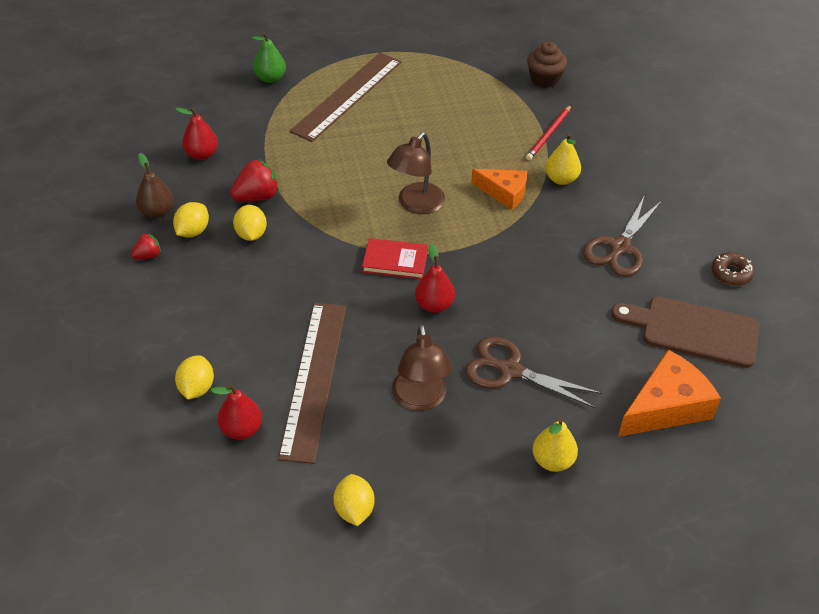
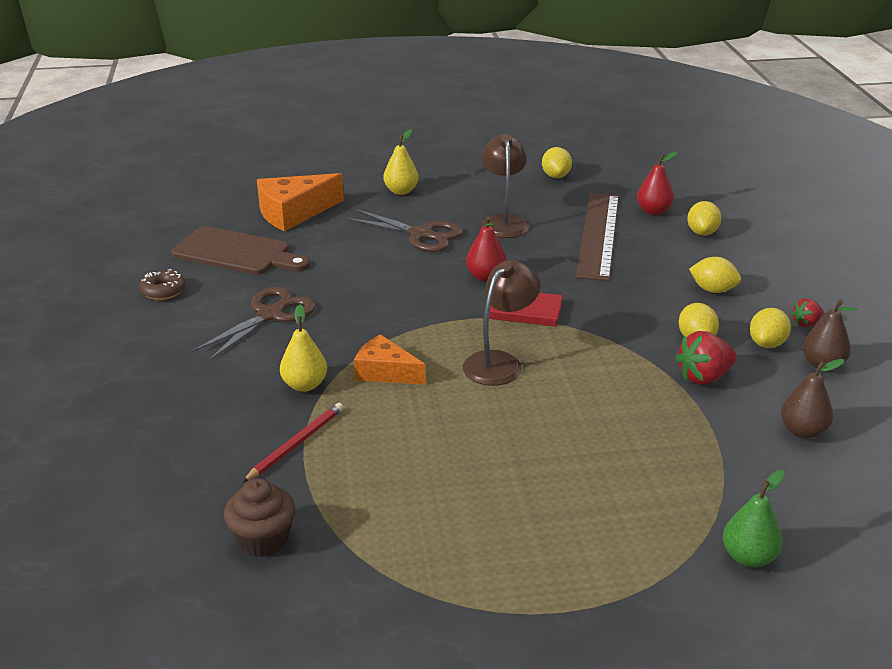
camera: 175 degrees left, 15 degrees down
(202, 154) = (802, 431): red pear -> brown pear
(216, 295) = (713, 290): none -> yellow lemon
(347, 96) = (606, 518): brown ruler -> none

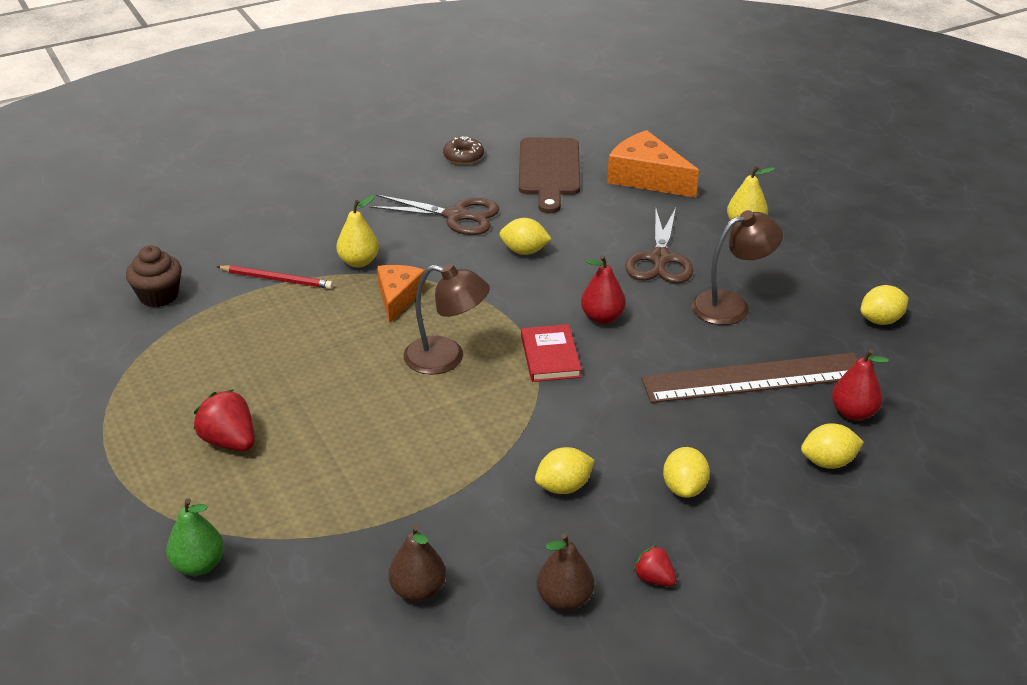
camera: 70 degrees right, 5 degrees up
(704, 377) = (488, 502): red strawberry -> red strawberry (229, 441)
(767, 344) = (585, 546): yellow lemon -> yellow lemon (524, 251)

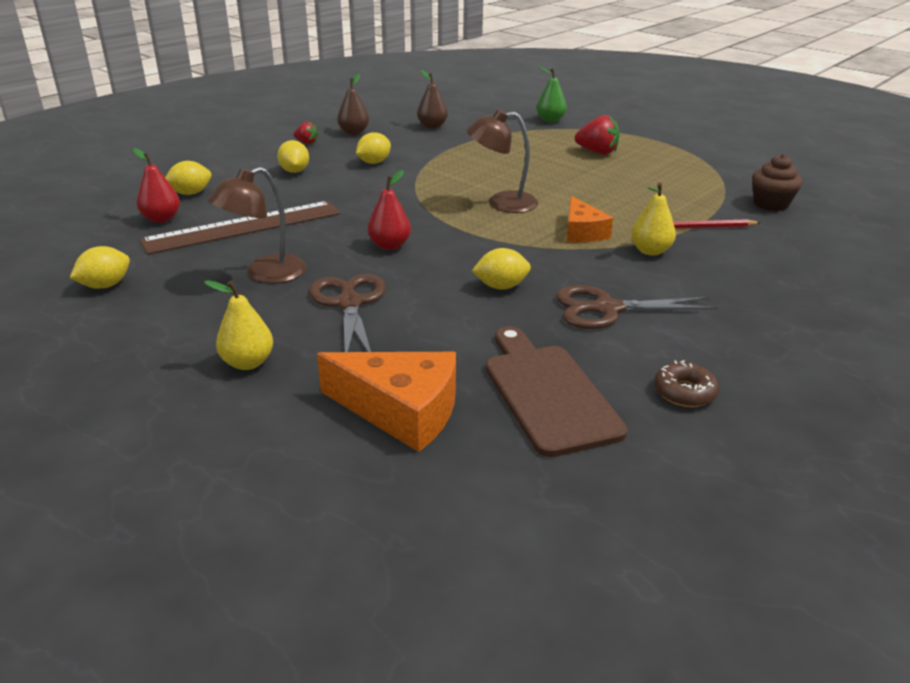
camera: 160 degrees right, 5 degrees down
(550, 356) = (420, 215): red book -> none

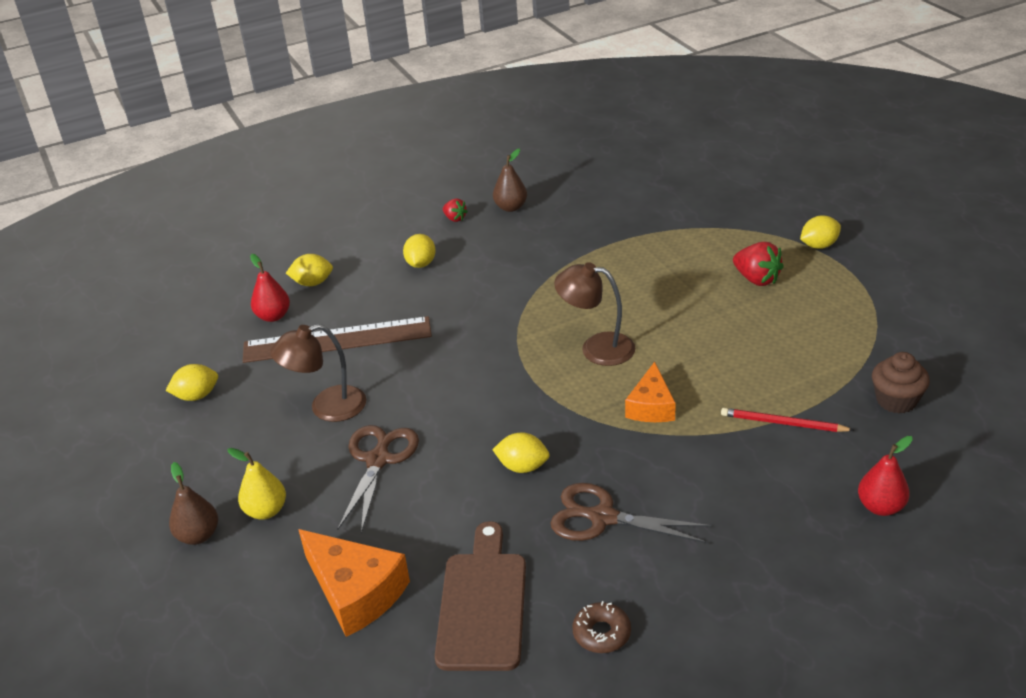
camera: 25 degrees right, 5 degrees up
(374, 162) = (504, 261): yellow lemon -> yellow lemon (819, 245)
(389, 246) = (453, 391): red pear -> red pear (880, 507)
(432, 126) = (599, 207): brown pear -> brown pear (198, 535)
(550, 120) = (741, 213): green pear -> none
(650, 251) = (702, 448): yellow pear -> none

